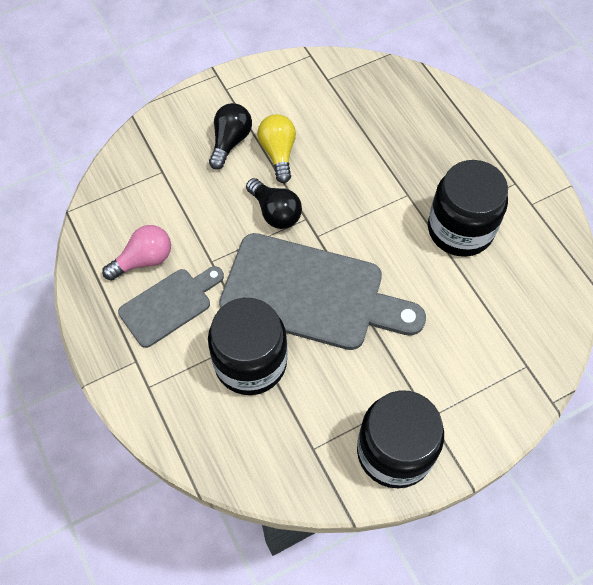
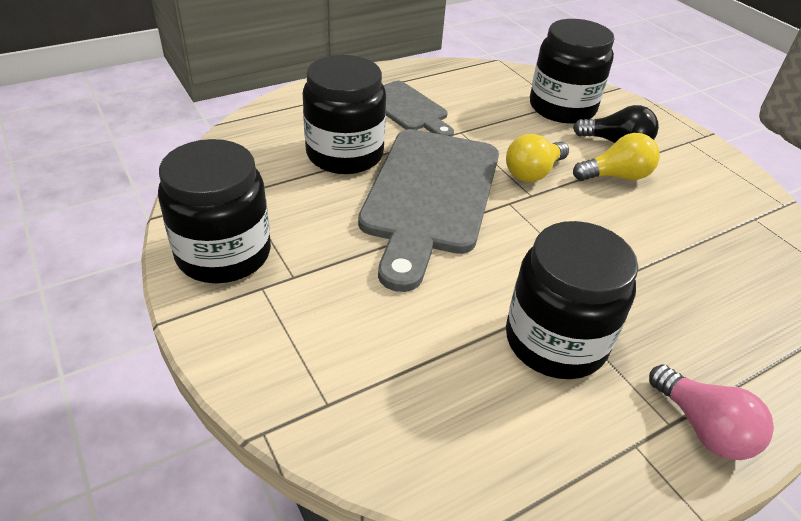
camera: 85 degrees right, 20 degrees down
(143, 260) = (455, 95): pink light bulb -> pink light bulb (703, 427)
(169, 171) = (562, 107): none -> black jar
(275, 212) = (533, 172): black light bulb -> yellow light bulb

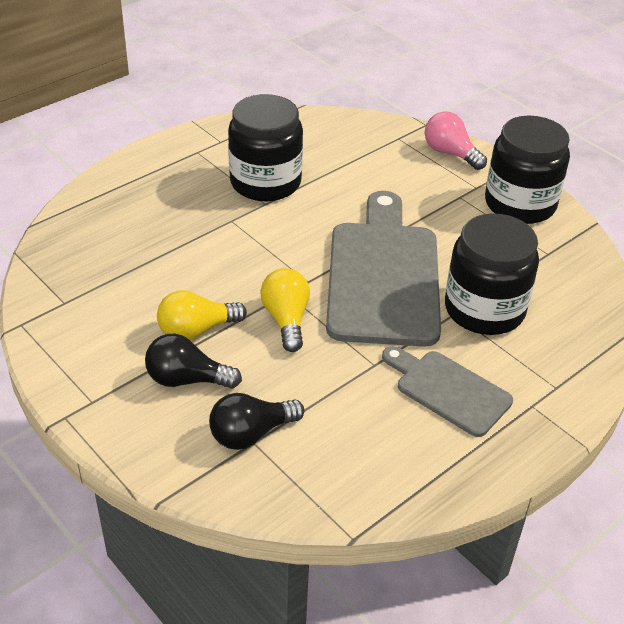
camera: 170 degrees right, 0 degrees up
(533, 172) = (286, 319): yellow light bulb -> yellow light bulb turned 45 degrees counterclockwise
(562, 107) = (251, 434): black jar -> black light bulb
(703, 427) = (177, 152): pink light bulb -> pink light bulb (450, 153)

